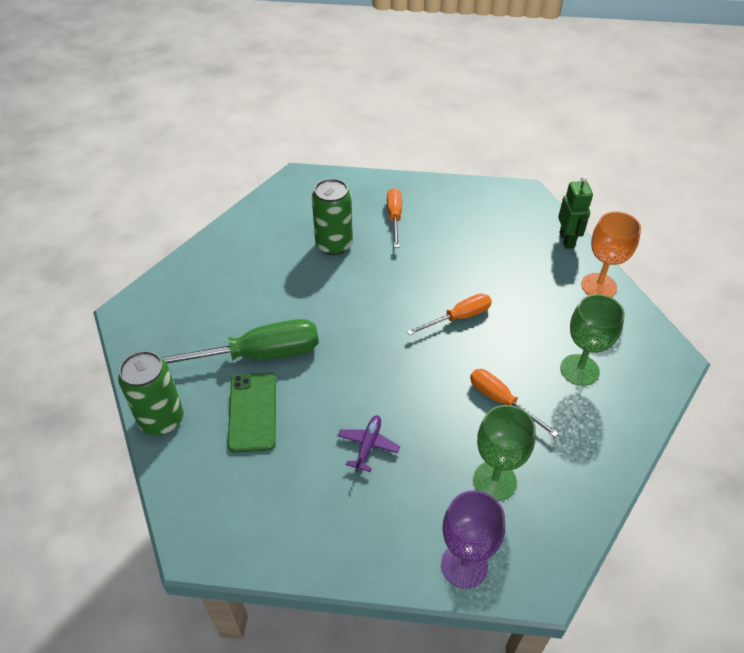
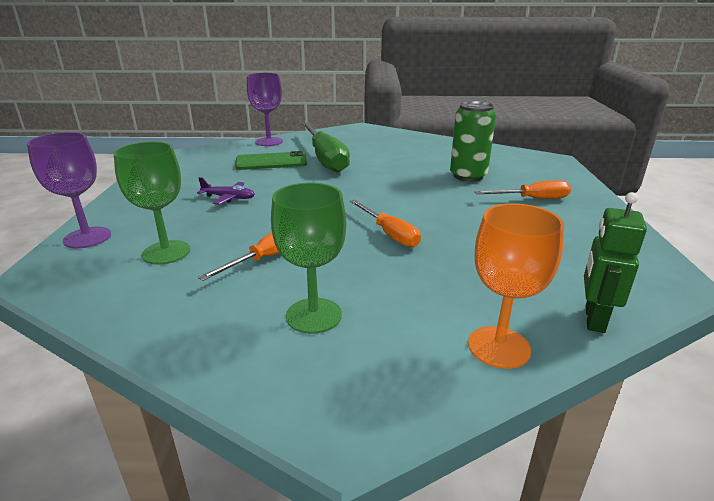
camera: 85 degrees right, 20 degrees down
(161, 419) = (269, 142): green can -> purple goblet
(567, 240) = (593, 319): green robot -> green robot turned 120 degrees clockwise

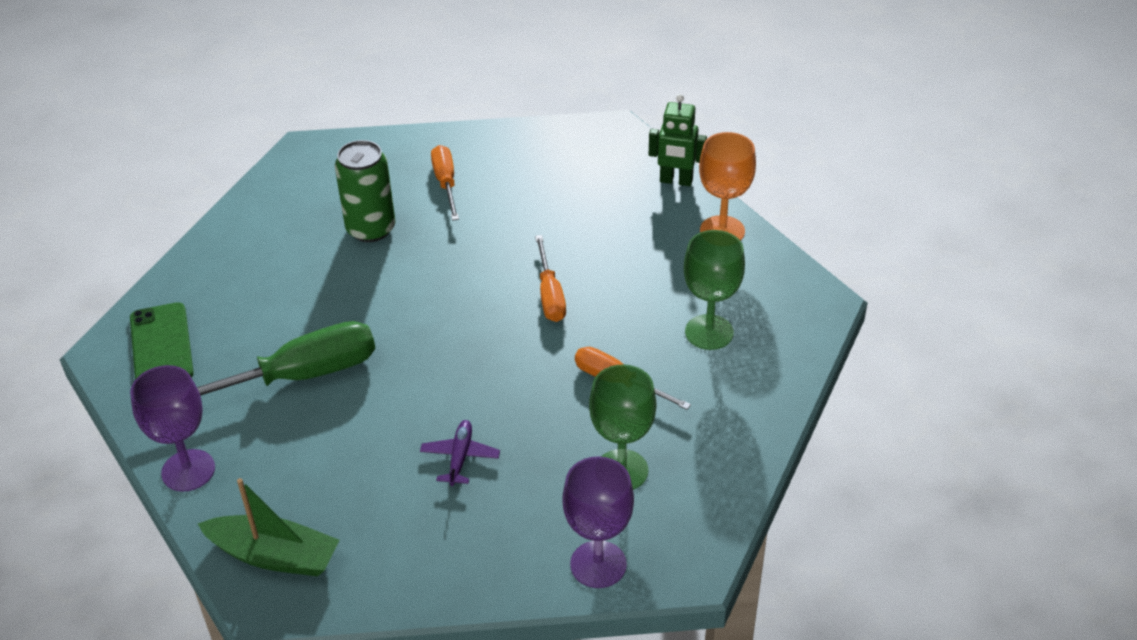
camera: 95 degrees left, 15 degrees up
(195, 157) = (274, 556): none -> green boat
(271, 162) = (305, 443): green phone -> green phone (161, 346)
(389, 234) = (550, 294): orange screwdriver -> orange screwdriver turned 120 degrees clockwise

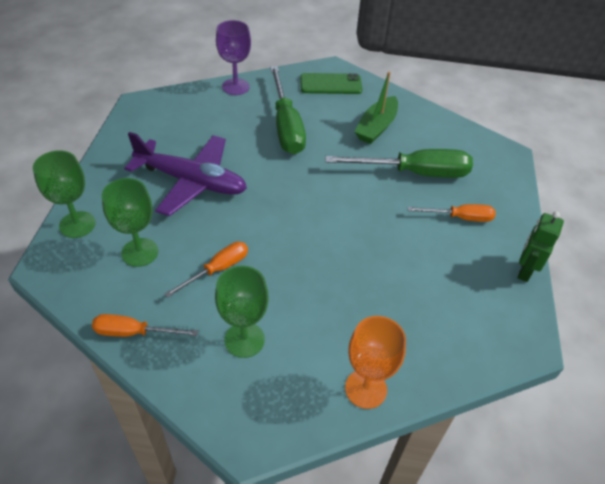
camera: 100 degrees right, 5 degrees up
(274, 556) = (164, 108): green boat -> green boat (376, 127)
(371, 229) = (414, 173): green can -> green screwdriver
(460, 457) = (192, 181): purple plane -> purple plane, size x2.42
(550, 294) = (320, 251): orange screwdriver -> orange screwdriver (134, 332)
(598, 564) = (77, 224): purple goblet -> green goblet
(676, 181) = (444, 372): green robot -> green robot (524, 271)

